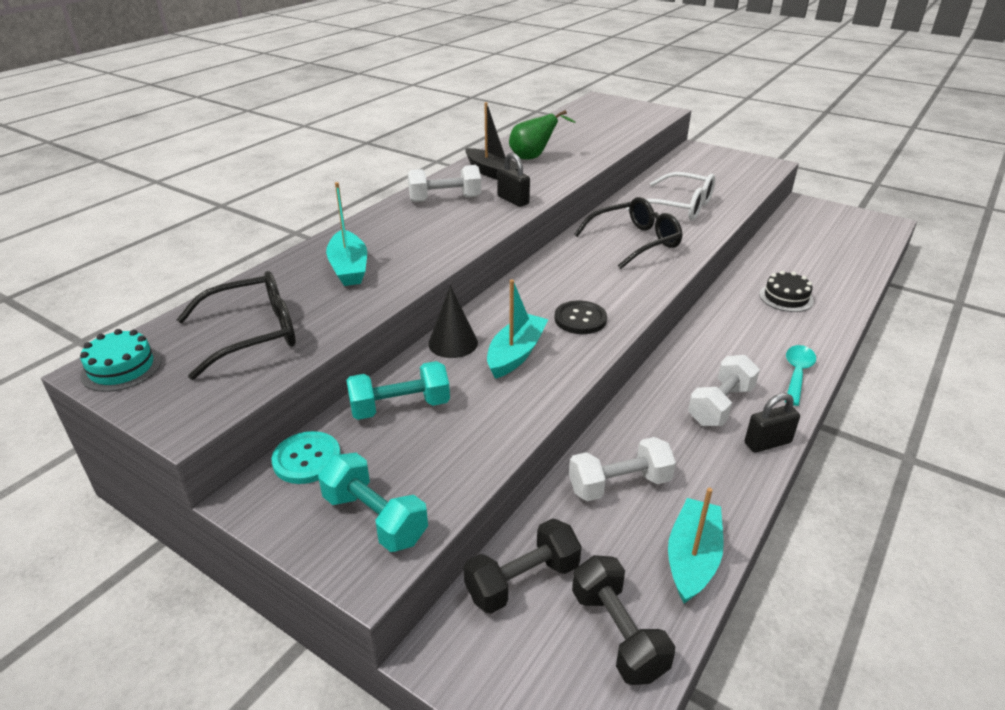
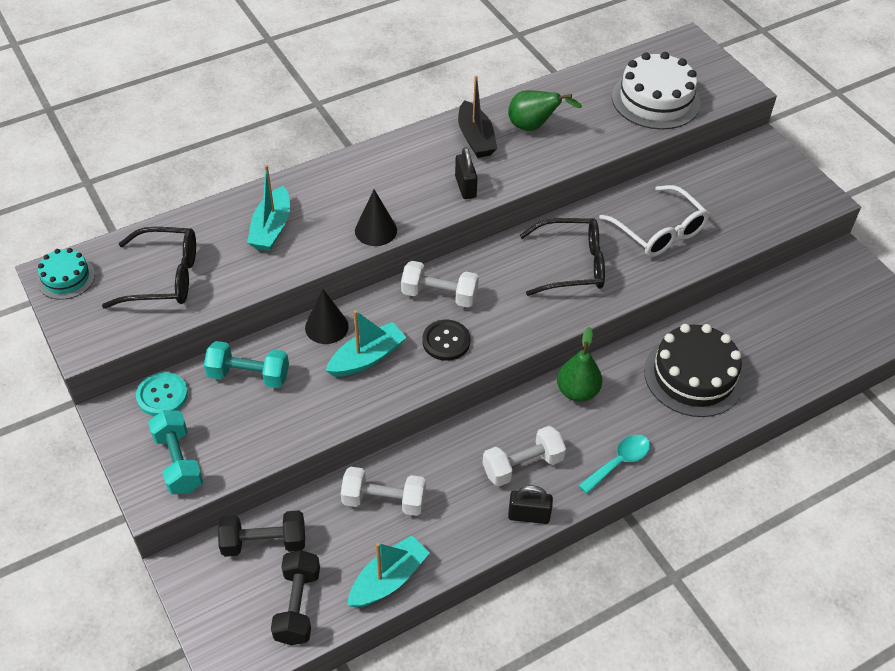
camera: 25 degrees right, 15 degrees up
(445, 199) = (406, 164): white dumbbell -> white dumbbell (439, 295)
(457, 244) = (376, 230): none -> black cone
(611, 127) = (655, 100): none -> white cake
(709, 336) = (577, 391): none -> green pear
(786, 297) = (693, 376): black cake -> black cake, size x1.83

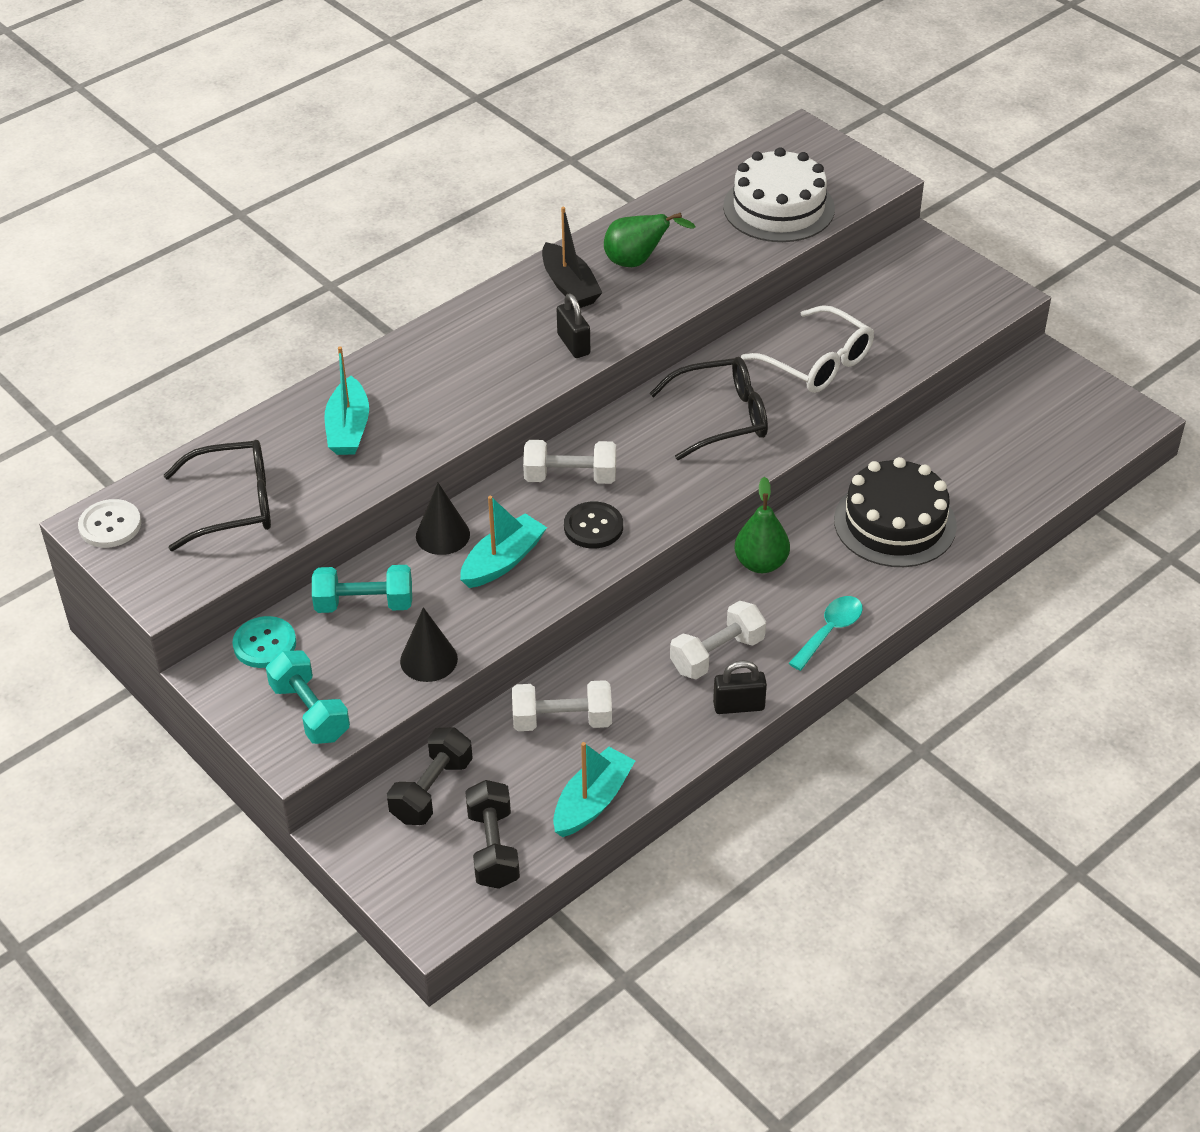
camera: 10 degrees left, 5 degrees down
(66, 278) = (110, 525): turquoise cake -> white button
(264, 543) = (432, 790): black dumbbell -> black dumbbell turned 45 degrees counterclockwise
(376, 230) = (478, 410): black cone -> black cone (428, 659)

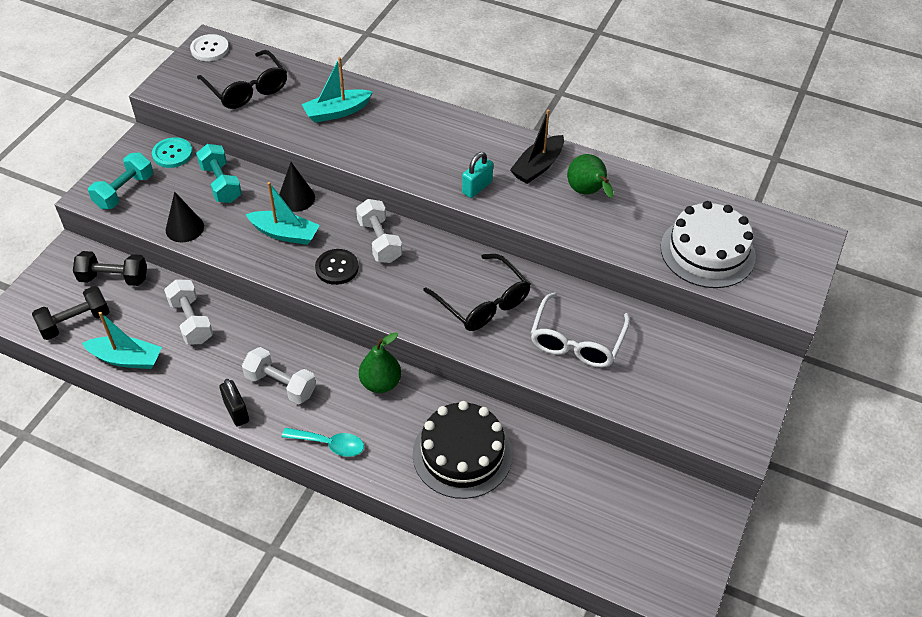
camera: 65 degrees right, 5 degrees up
(573, 344) = (477, 187): black padlock -> turquoise padlock

